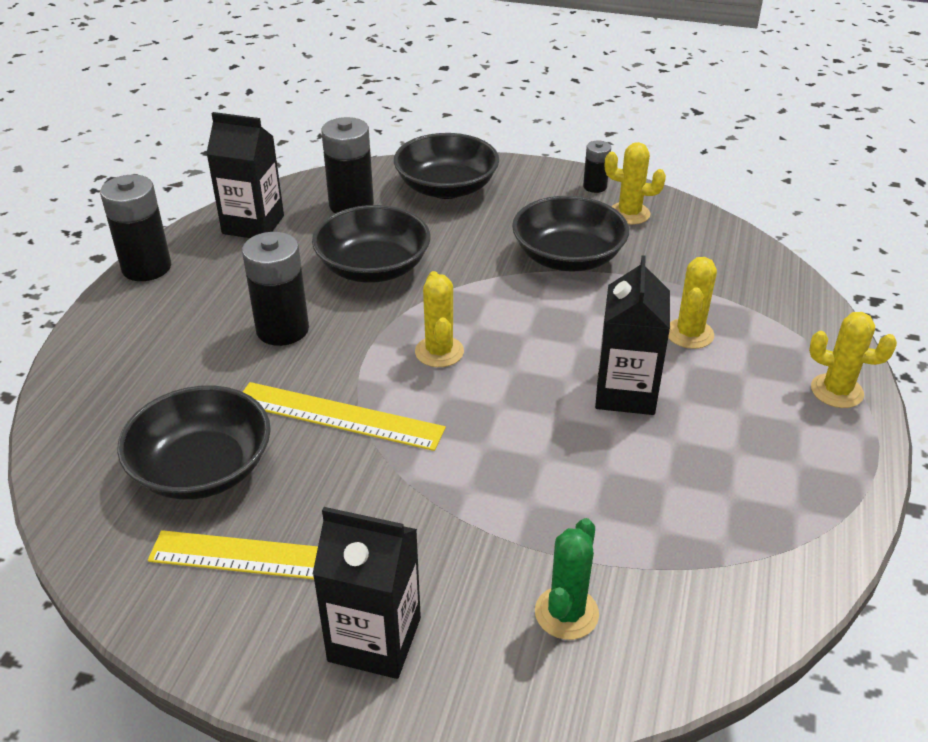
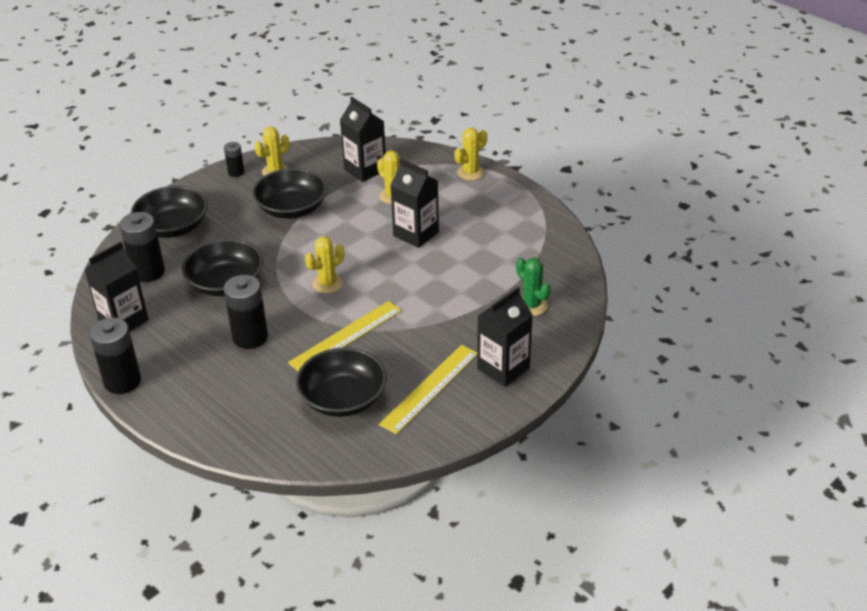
camera: 60 degrees left, 0 degrees up
(439, 352) = (327, 284): yellow cactus -> yellow cactus turned 60 degrees counterclockwise
(718, 284) = (365, 170): none -> black carton

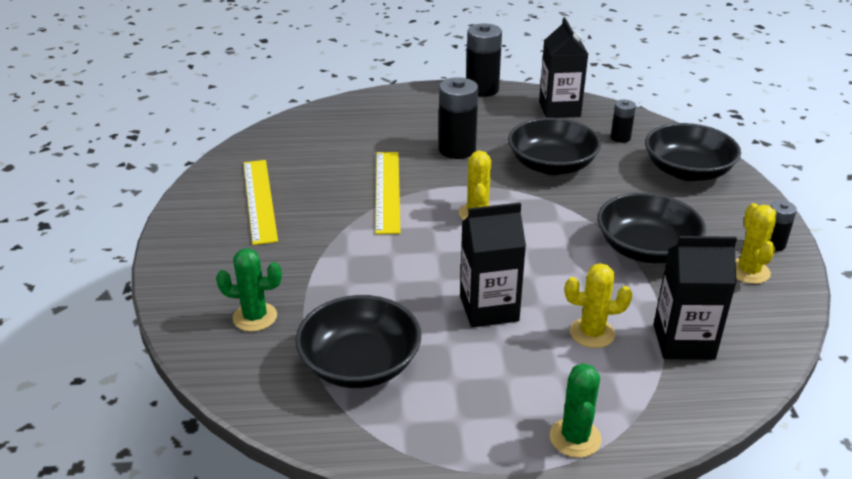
camera: 130 degrees right, 5 degrees down
(148, 272) = (620, 138): black battery -> black battery, size x0.55
(343, 398) = (318, 159): black bowl -> black bowl (360, 364)
(470, 172) = (575, 438): yellow cactus -> green cactus
(503, 368) = (213, 248): black carton -> none

